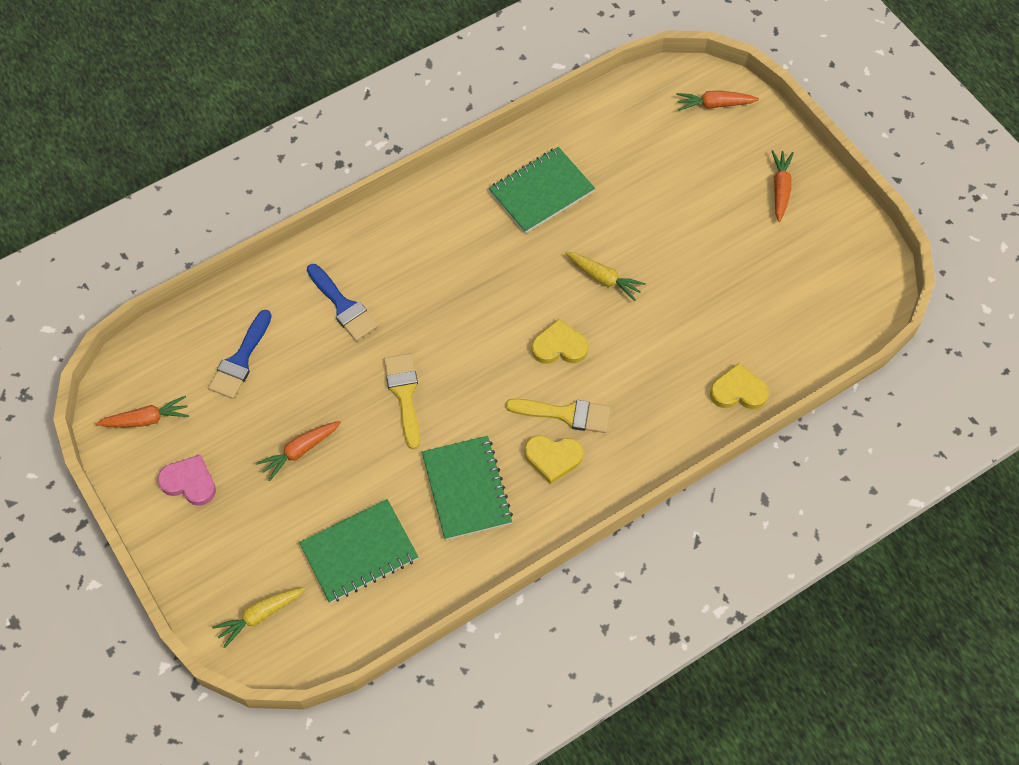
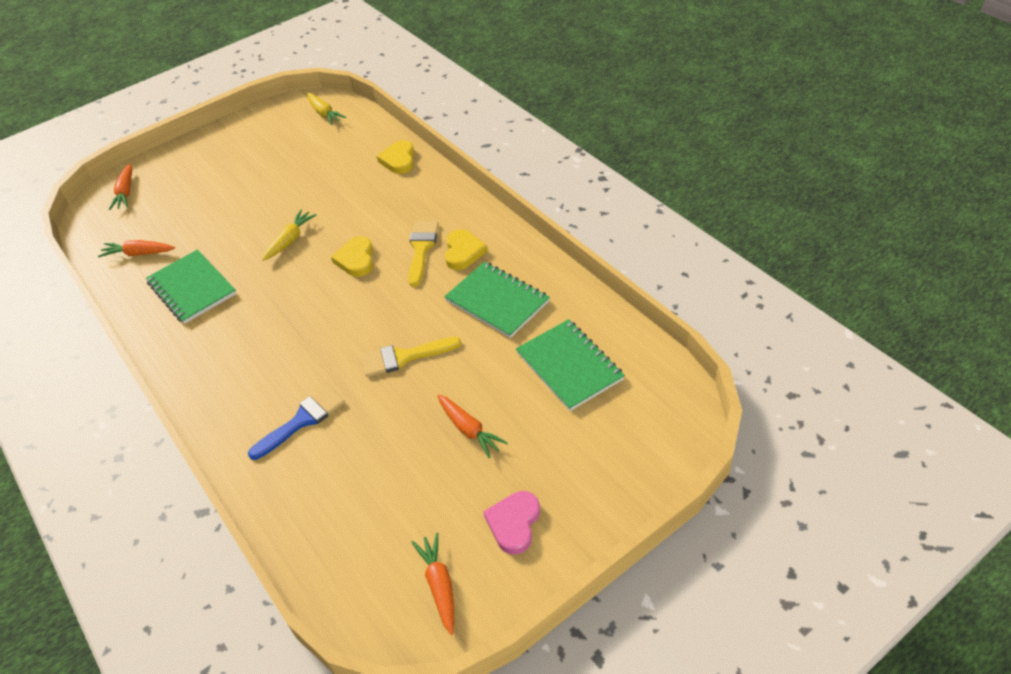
camera: 90 degrees left, 15 degrees down
(240, 360) = (363, 503): blue brush -> none
(260, 616) = (648, 432): yellow carrot -> yellow carrot (324, 113)
(466, 489) = (497, 301): green notebook -> green notebook turned 60 degrees clockwise
(780, 188) = (218, 152): orange carrot -> orange carrot (138, 254)

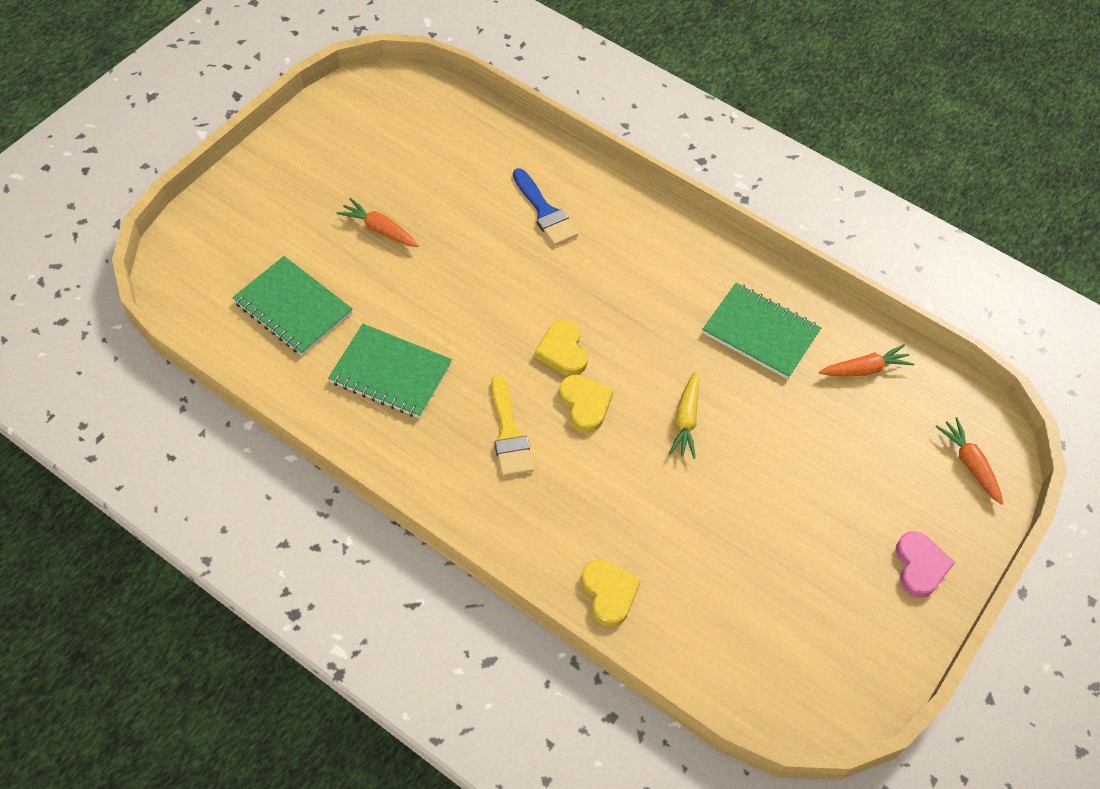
camera: 155 degrees right, 10 degrees up
(302, 420) = (545, 212): blue brush -> blue brush turned 60 degrees counterclockwise
(324, 113) = (785, 687): yellow carrot -> none
(404, 357) = (472, 290): yellow brush -> none
(439, 585) = (367, 112): orange carrot -> none
(463, 252) = (454, 437): yellow heart -> yellow heart (562, 351)
(514, 523) = (317, 162): pink heart -> pink heart (920, 566)

